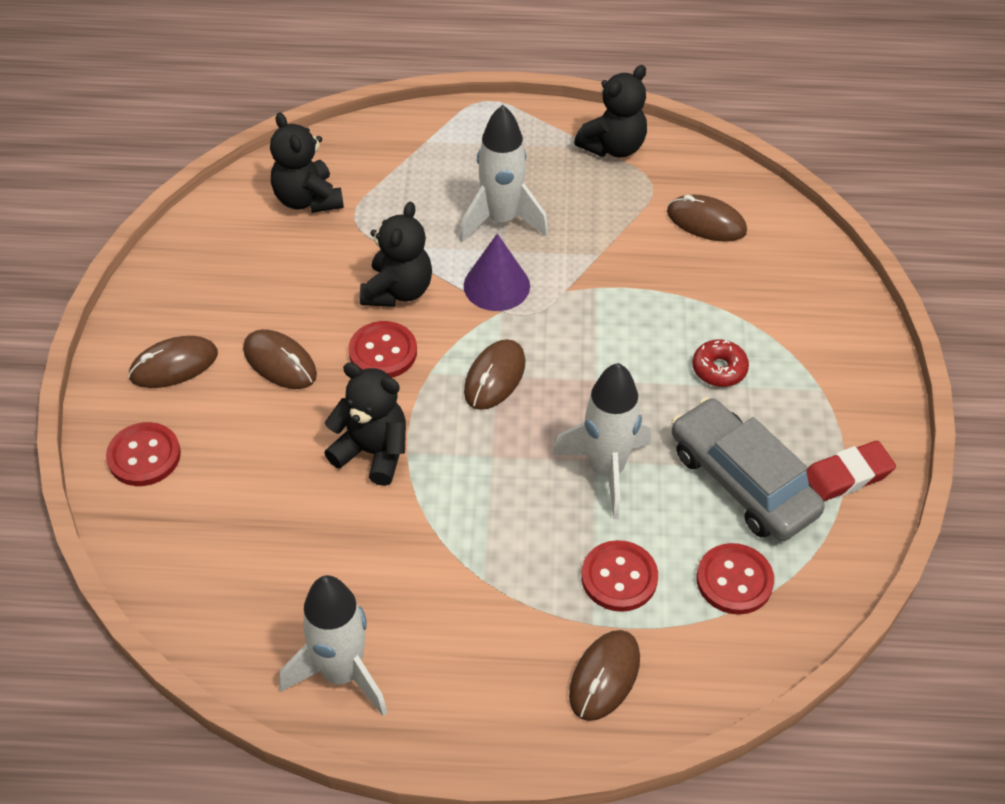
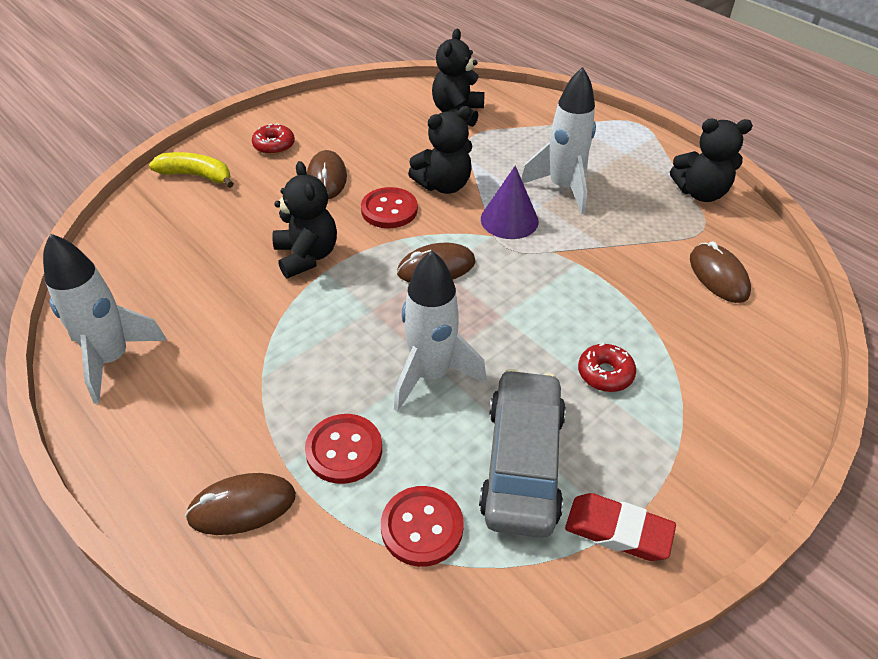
camera: 45 degrees right, 5 degrees down
(144, 456) = (197, 176): red button -> yellow banana
(174, 365) = (274, 145): brown mouse -> red donut

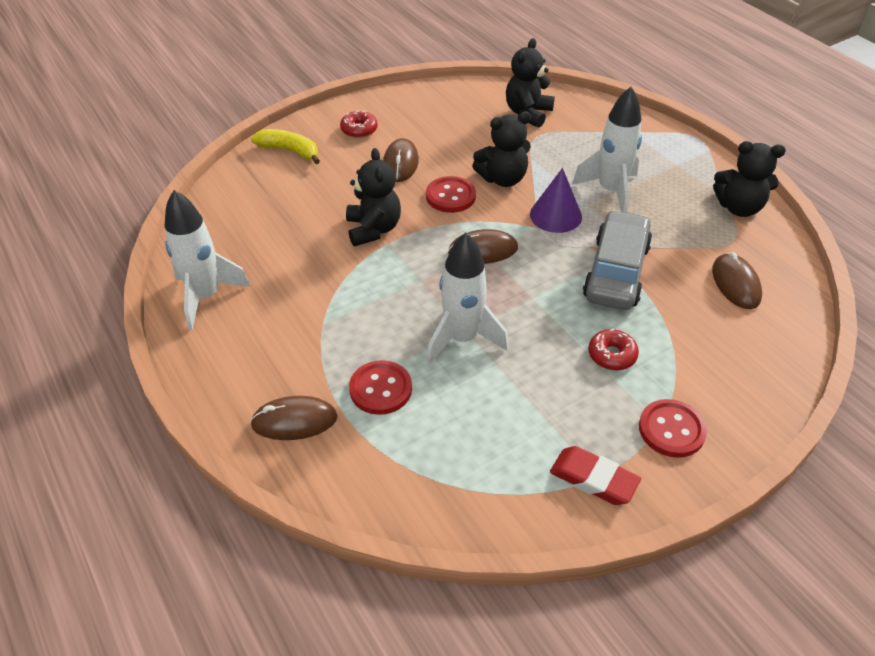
camera: 10 degrees right, 0 degrees up
(422, 527) = (433, 455): red button -> red button (671, 430)
(522, 462) = (525, 417): grey car -> grey car (616, 271)

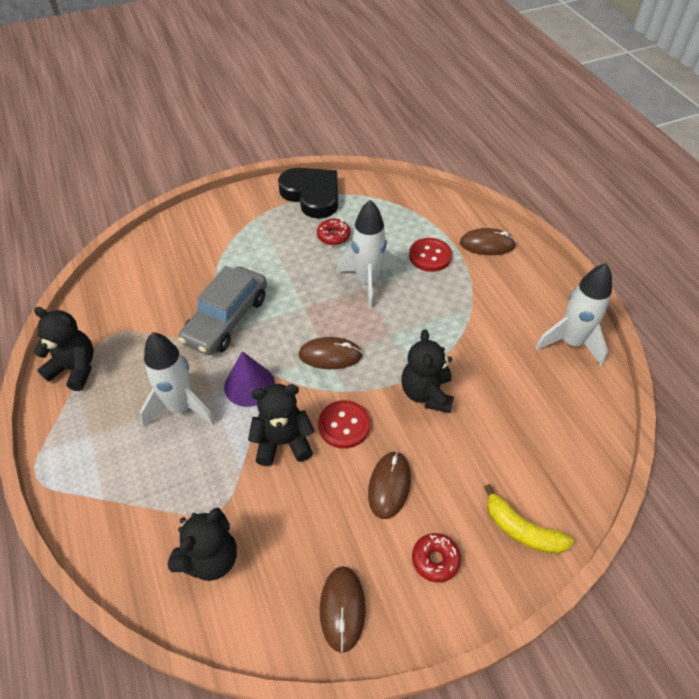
camera: 170 degrees left, 5 degrees up
(593, 479) = (312, 195): red eraser -> black heart
(612, 355) = (266, 257): red donut -> red donut (333, 236)
(671, 430) = (253, 212): red button -> none
(735, 284) = (140, 296): brown mouse -> brown mouse (342, 608)

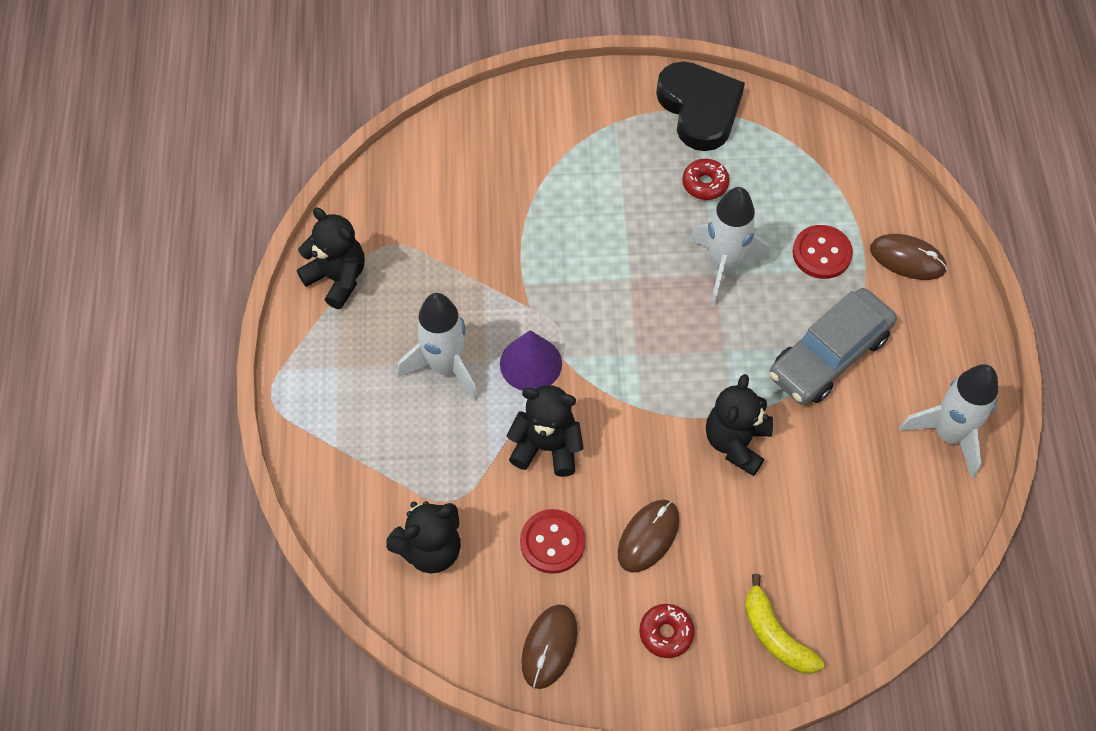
camera: 20 degrees right, 10 degrees up
(226, 319) = (529, 266): grey car -> grey car (829, 355)
(330, 355) = (639, 355): brown mouse -> none
(344, 425) = (623, 449): red button -> red button (552, 542)

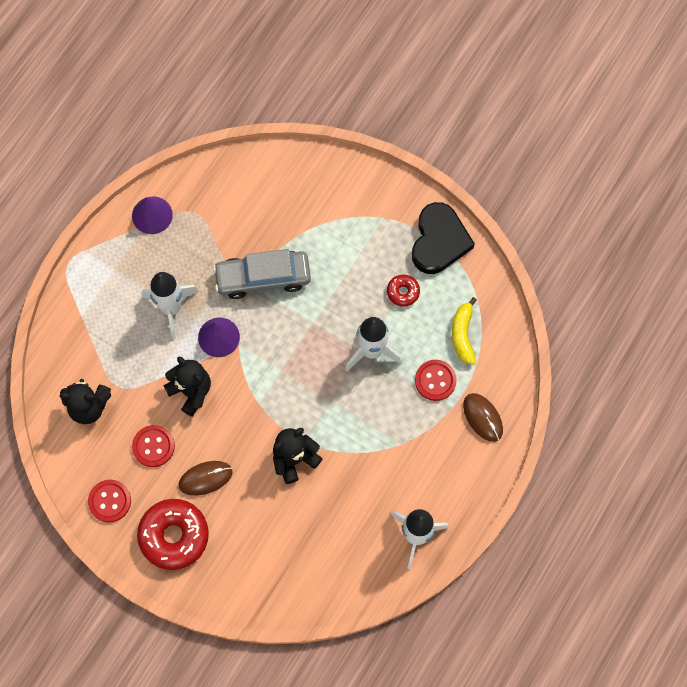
camera: 35 degrees right, 10 degrees up
(337, 278) = (152, 215): black teddy bear -> purple cone
(549, 647) = (109, 501): brown mouse -> red button
(666, 633) = (174, 536): red donut -> red donut, size x2.02
(775, 635) = (229, 577): yellow banana -> yellow banana (463, 335)
(829, 355) = (387, 444): grey car -> grey car (263, 278)

